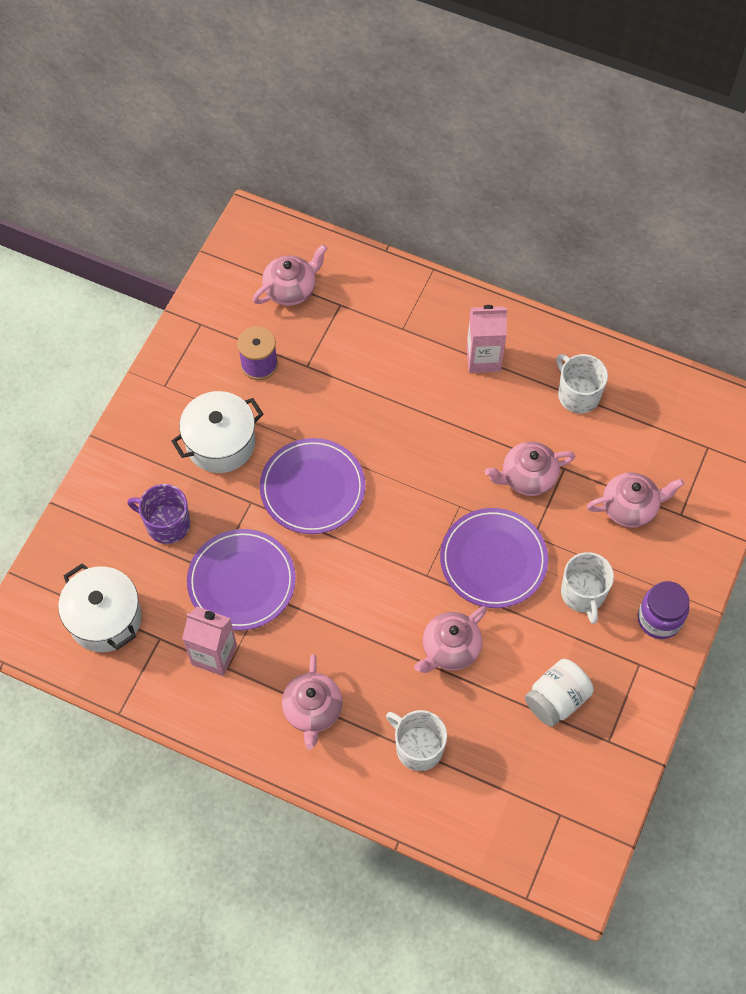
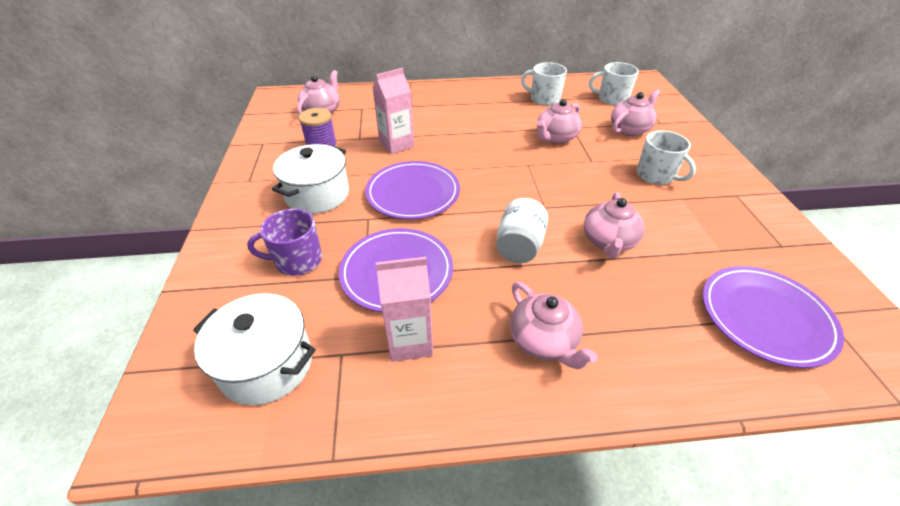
camera: 30 degrees left, 20 degrees down
(418, 747) = (662, 323): white mug -> white mug (612, 99)
(483, 358) = (474, 102): pink carton -> pink carton (396, 144)
(493, 560) = (580, 181): purple plate -> purple plate (765, 317)
(556, 699) = (716, 238): white jar -> white jar (519, 246)
(659, 619) = (715, 169): purple jar -> none

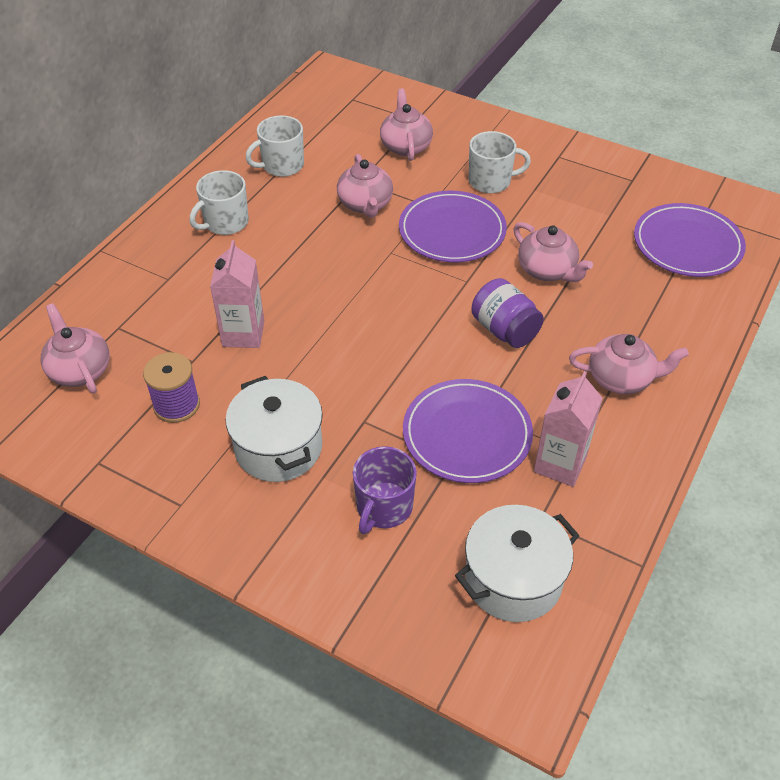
camera: 55 degrees left, 5 degrees up
(413, 193) = (354, 364): purple plate -> purple plate (452, 231)
(519, 246) = (504, 330): white jar -> purple jar
(612, 99) = (339, 119): white mug -> white mug (225, 222)

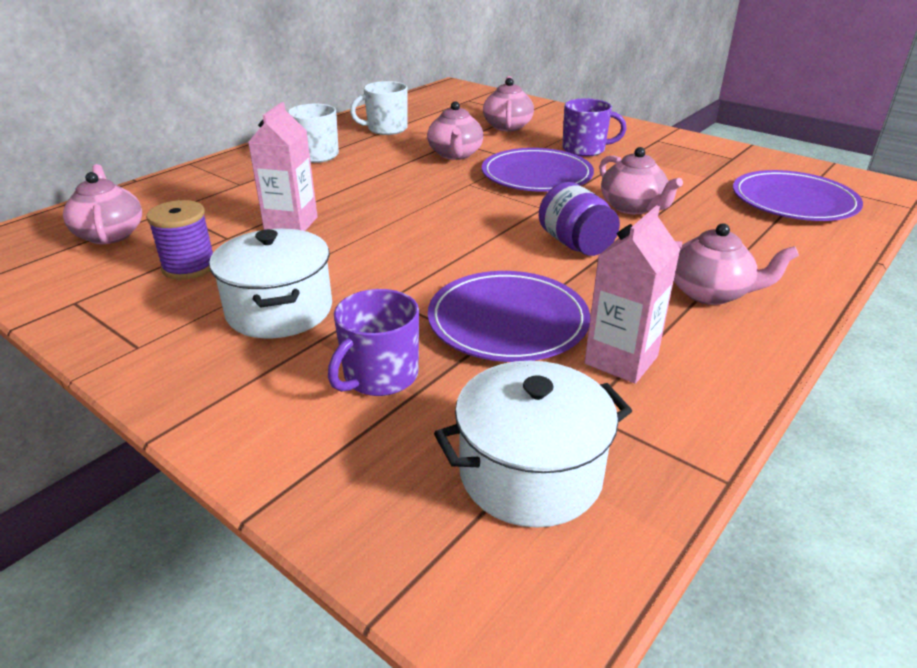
camera: 10 degrees right, 15 degrees down
(490, 181) = (585, 149): white mug -> purple mug

